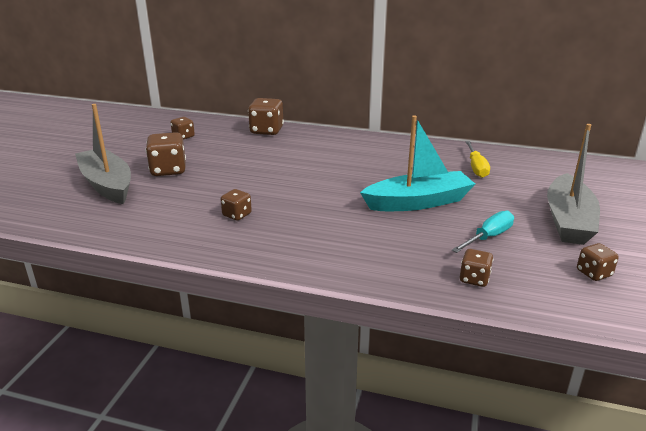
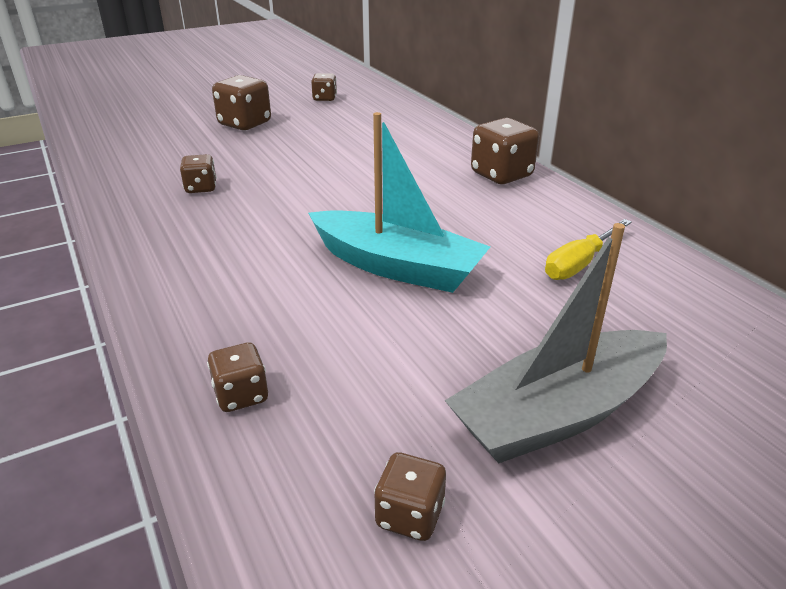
camera: 45 degrees right, 5 degrees up
(107, 184) = (178, 118): grey boat -> none
(266, 131) = (413, 119): brown dice -> brown dice (501, 175)
(488, 237) = (382, 358): turquoise screwdriver -> none

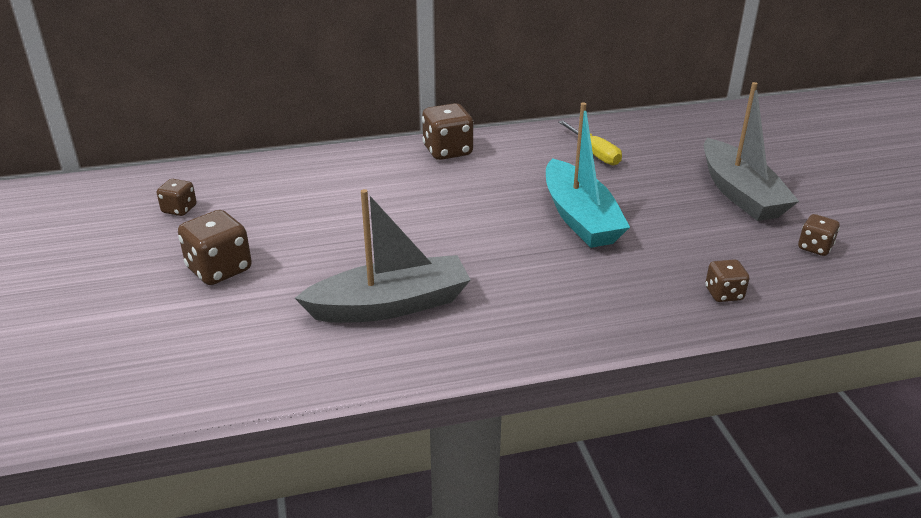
camera: 75 degrees left, 0 degrees up
(201, 188) = (390, 305): brown dice -> grey boat
(397, 266) = (580, 218): turquoise boat -> turquoise boat turned 120 degrees clockwise

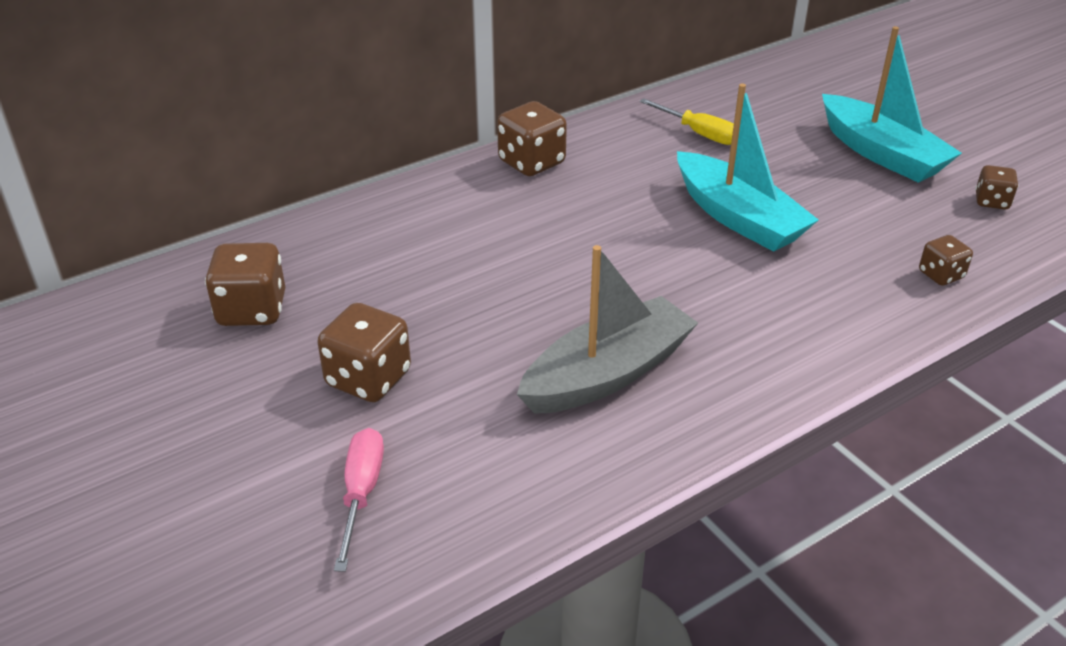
camera: 20 degrees left, 5 degrees up
(155, 342) = (361, 493): none -> pink screwdriver
(179, 209) = (252, 310): brown dice -> brown dice, size x1.71
(740, 194) = (881, 153): grey boat -> turquoise boat

